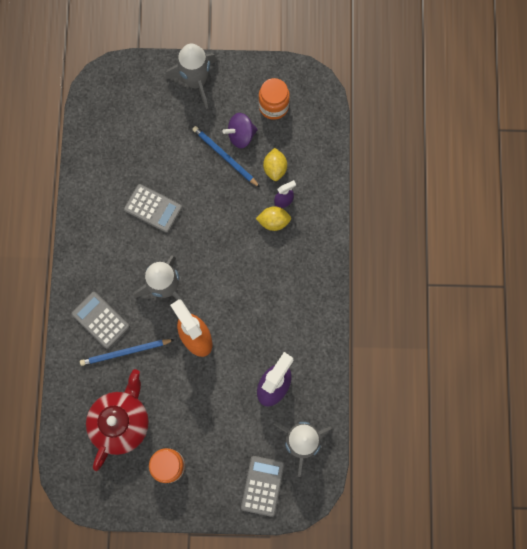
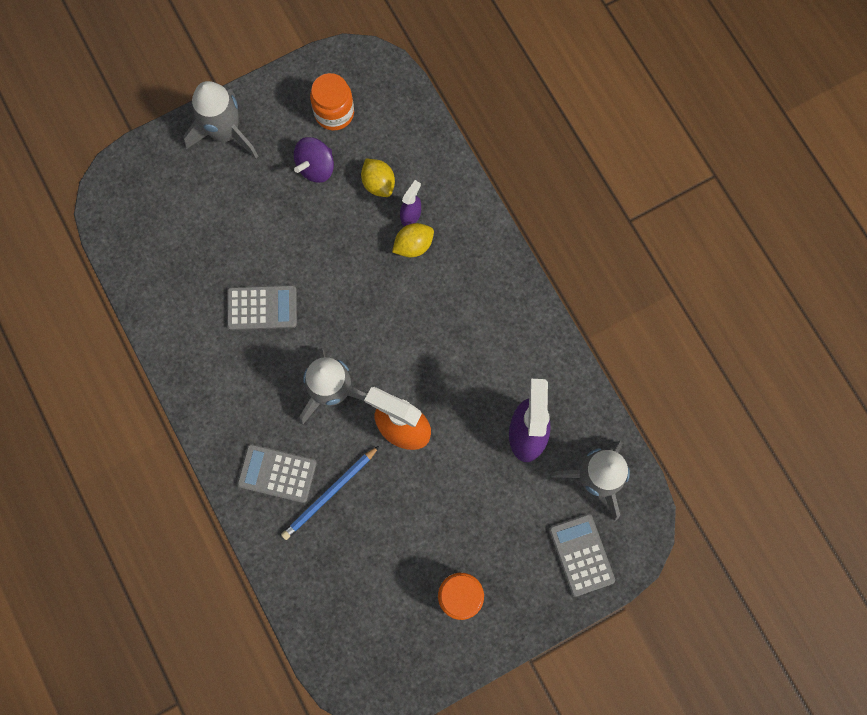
camera: 30 degrees left, 0 degrees up
(121, 422) = (373, 578): red teapot -> none
(225, 157) = (311, 201): blue pencil -> none

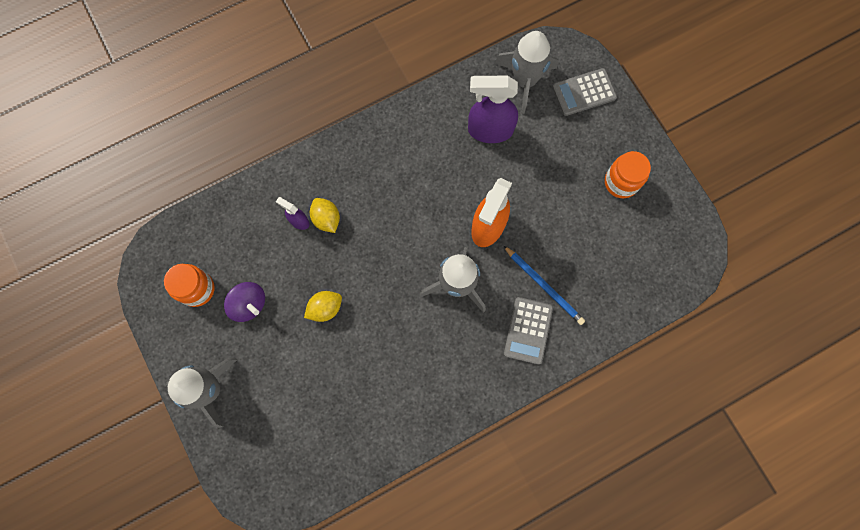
camera: 90 degrees left, 0 degrees up
(262, 308) = (380, 349): grey calculator -> none
(378, 183) = (268, 249): yellow lemon -> yellow lemon (325, 308)

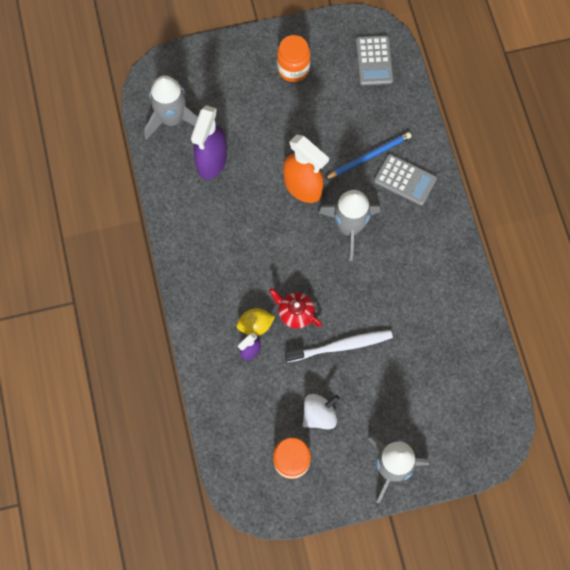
camera: 75 degrees left, 5 degrees down
(249, 304) = (319, 415): purple spinning top -> white spinning top
(325, 308) = (341, 346): yellow lemon -> white toothbrush
(349, 254) = (295, 313): none -> red teapot
(584, 92) = (199, 73): grey calculator -> grey calculator (374, 61)

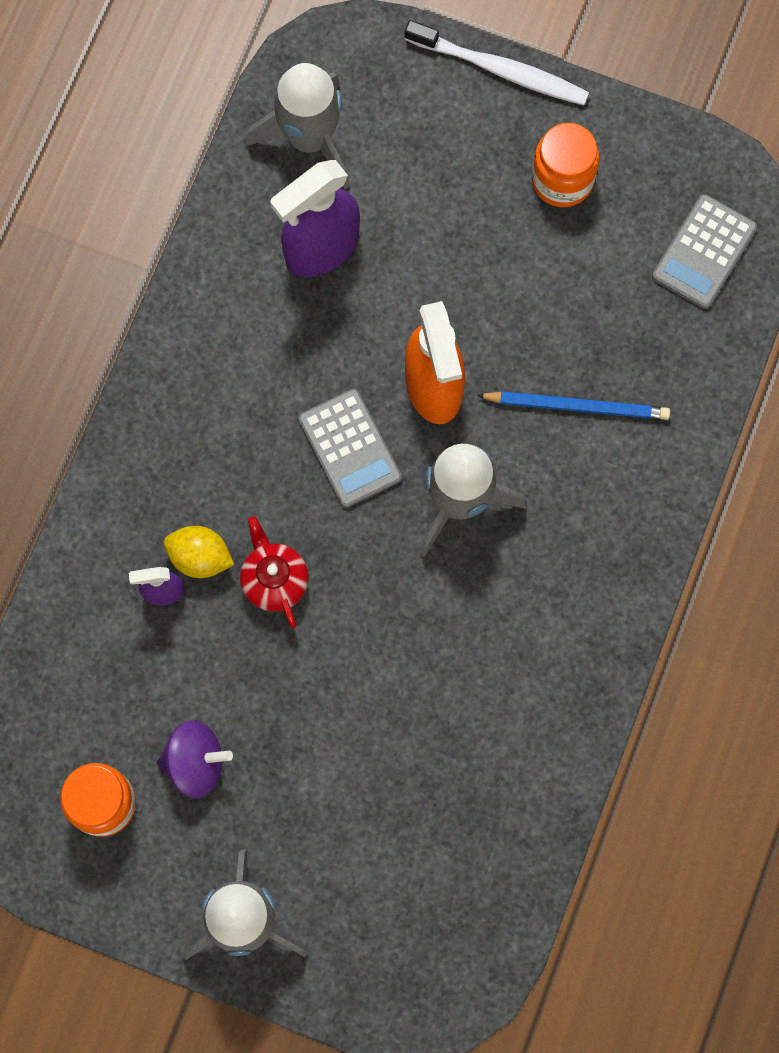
camera: 35 degrees right, 5 degrees up
(319, 415) = (196, 763): white spinning top -> purple spinning top
(341, 346) = (307, 680): white toothbrush -> white toothbrush (500, 70)
(405, 180) = (605, 484): grey calculator -> grey calculator (349, 448)

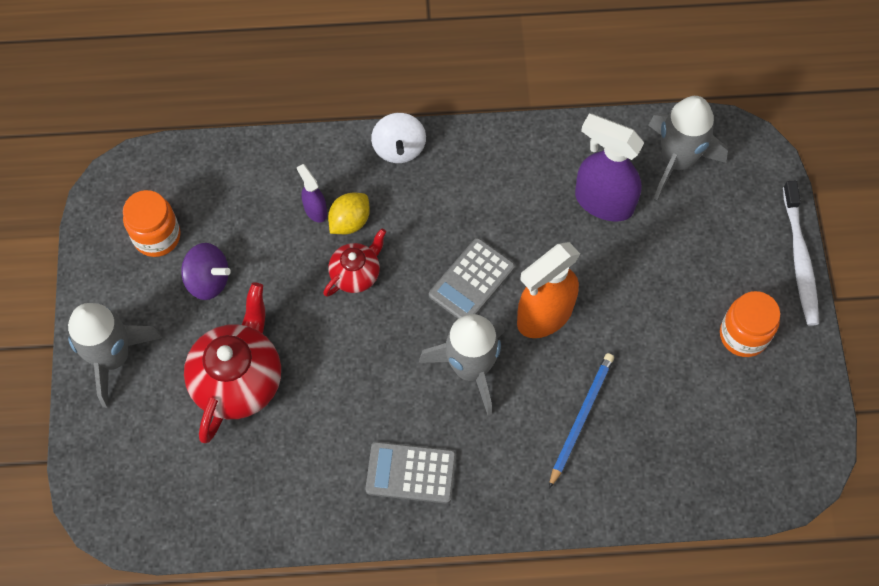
camera: 65 degrees right, 10 degrees down
(128, 453) = (399, 148): none -> white spinning top
(196, 763) = (208, 280): purple spinning top -> purple spinning top turned 45 degrees counterclockwise
(200, 557) = (349, 221): yellow lemon -> yellow lemon turned 45 degrees clockwise
(347, 778) = (238, 380): none -> red teapot
(577, 406) = (581, 418): blue pencil -> blue pencil turned 135 degrees counterclockwise
(703, 252) = (746, 457): grey calculator -> grey calculator (411, 472)

